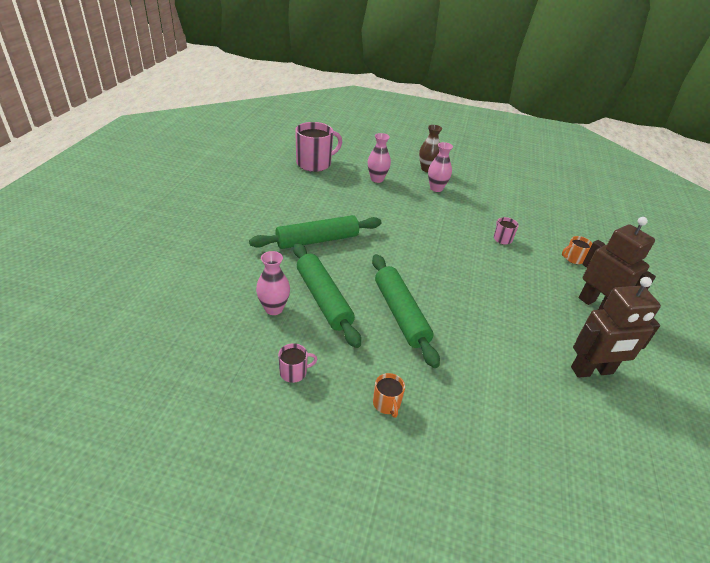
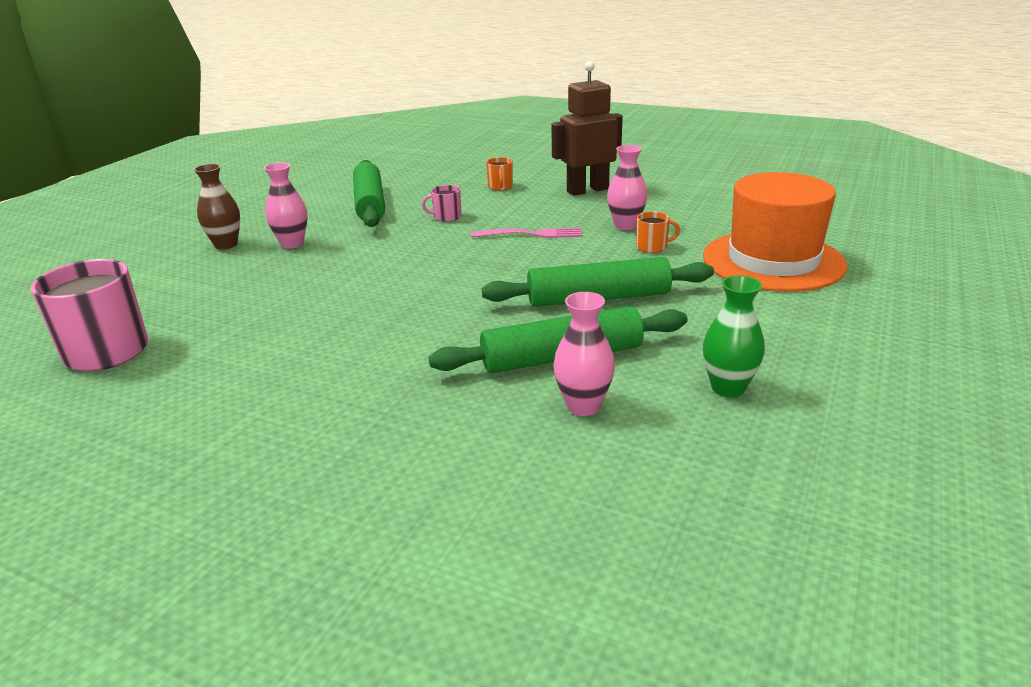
camera: 75 degrees left, 10 degrees down
(294, 372) = (728, 388): pink mug -> green vase
(317, 240) = (396, 357): green rolling pin -> green rolling pin (370, 203)
(377, 179) = (225, 289): pink vase -> pink vase (625, 226)
(386, 404) = (766, 320): orange mug -> orange mug (652, 247)
(491, 279) = (532, 234): none -> pink fork
(498, 422) = (773, 261): none -> orange hat
(592, 371) = (687, 208): brown robot -> none

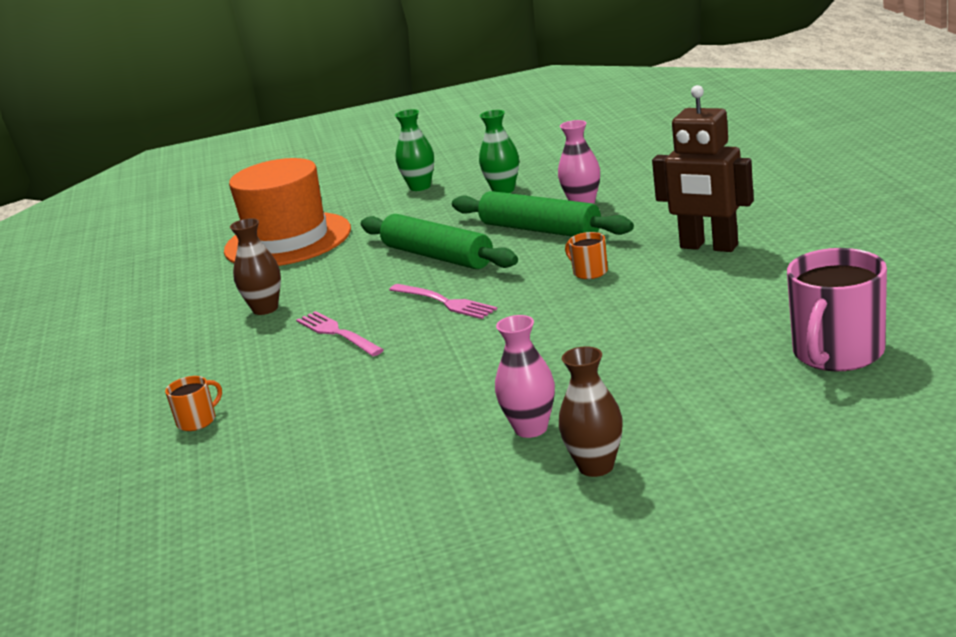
camera: 125 degrees left, 5 degrees down
(370, 203) = (350, 466): green rolling pin -> none
(446, 217) = (339, 395): pink mug -> none
(500, 273) = (445, 302): none -> pink fork
(587, 190) = (166, 369): brown robot -> brown robot (708, 247)
(625, 226) = (265, 309): pink vase -> brown vase
(652, 247) = (308, 280): orange mug -> orange mug (589, 272)
(836, 353) = (420, 187): none -> green vase

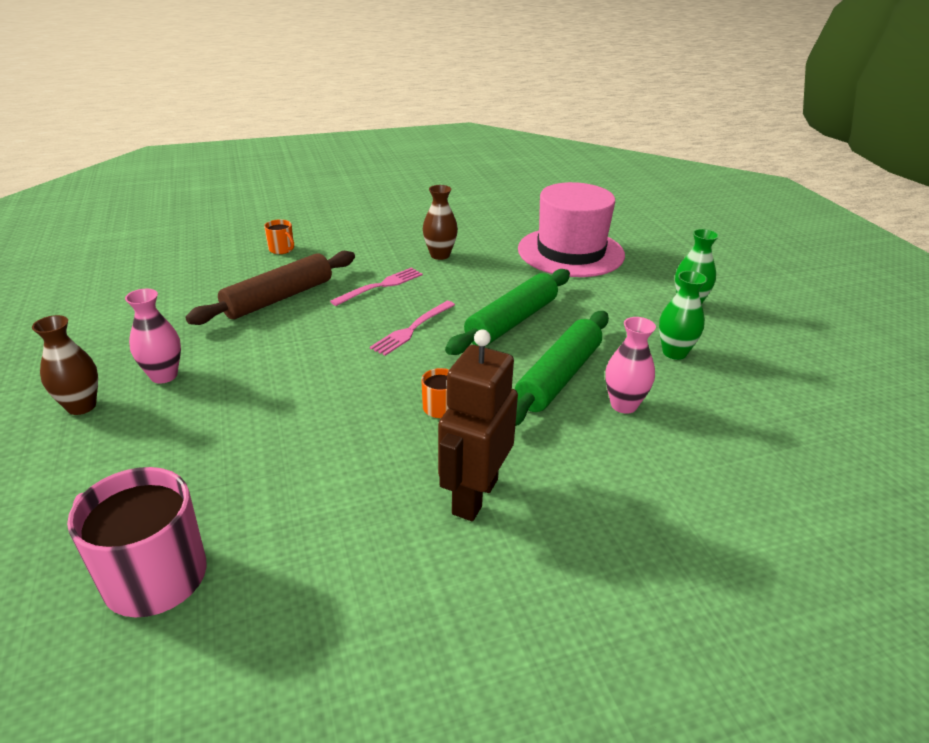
camera: 80 degrees right, 10 degrees up
(288, 240) = (570, 252): orange hat -> pink hat
(351, 394) = (278, 298): none -> brown rolling pin

